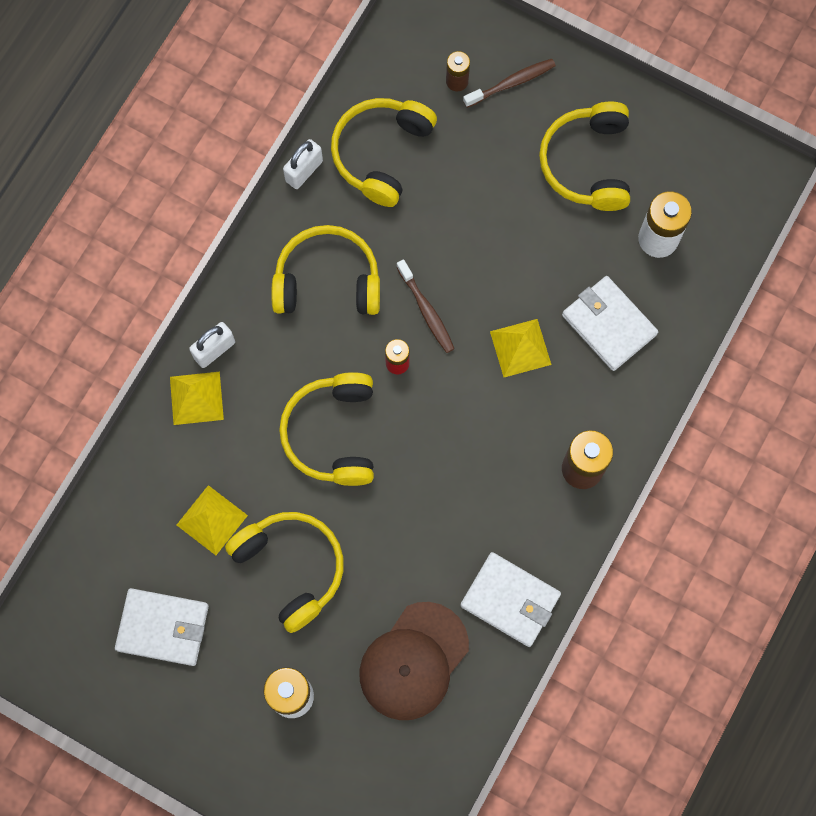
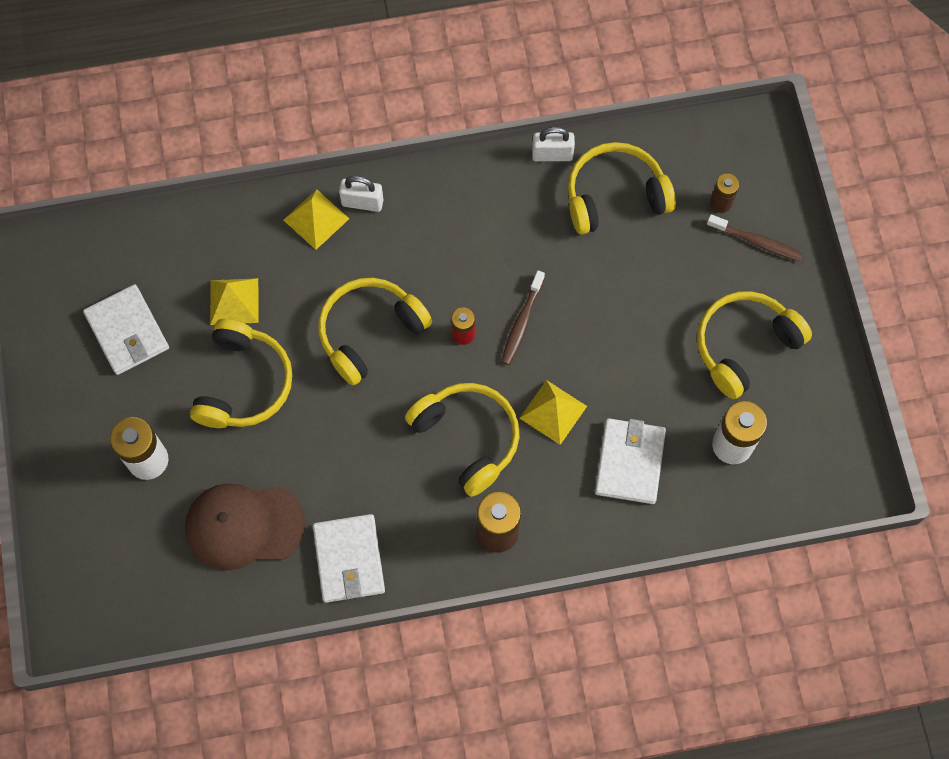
camera: 50 degrees right, 5 degrees down
(327, 280) = (483, 236): yellow headphones -> yellow headphones (467, 438)

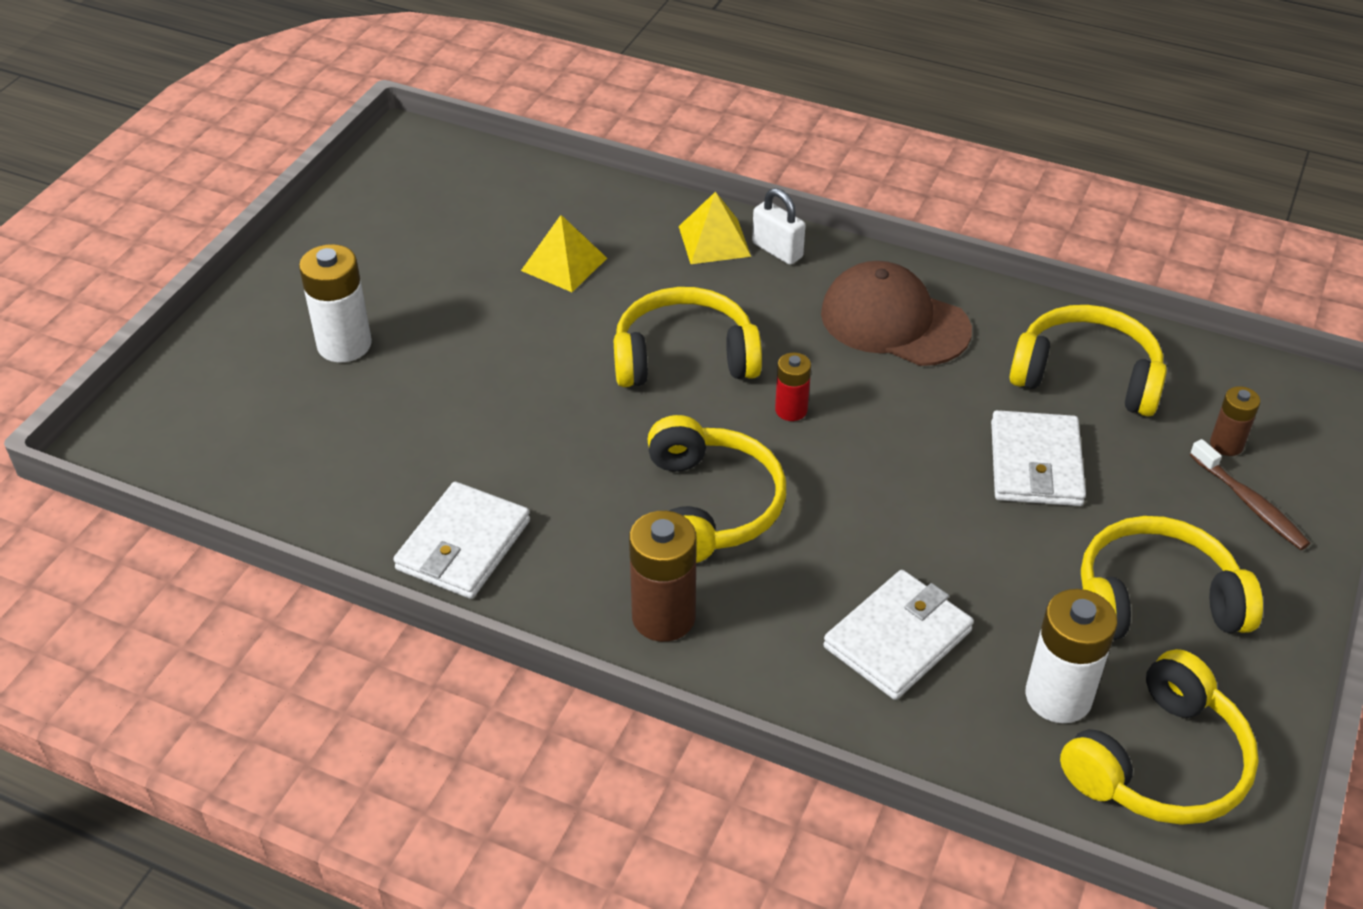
camera: 35 degrees right, 25 degrees down
(127, 331) = (433, 237): white wallet -> white wallet (1036, 464)
(244, 383) = (506, 333): yellow headphones -> yellow headphones (1160, 763)
(244, 526) = (381, 451): brown cap -> brown cap (894, 322)
(522, 322) = (872, 434): brown toothbrush -> none
(552, 154) = (1035, 307): white padlock -> none
(553, 412) = (838, 536): yellow pyramid -> none

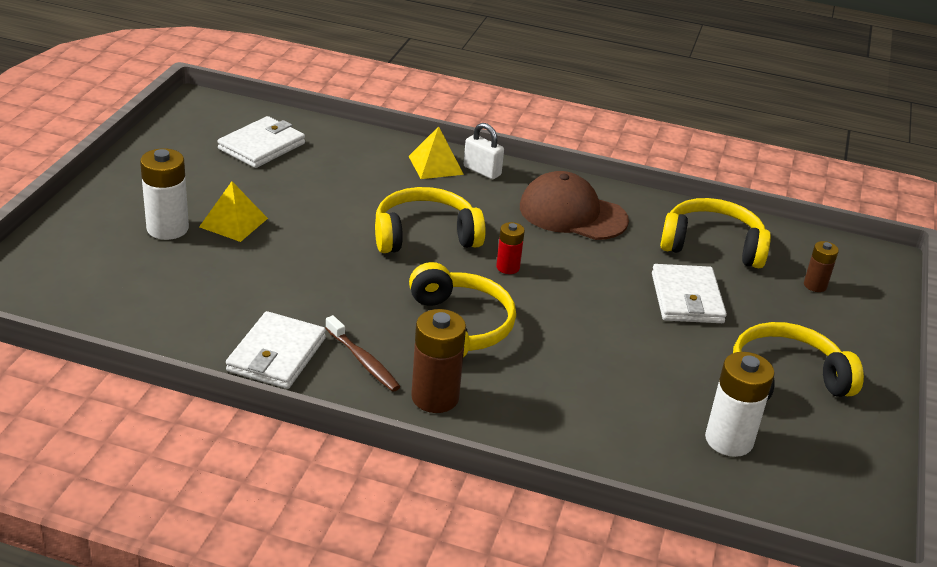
camera: 10 degrees left, 10 degrees down
(564, 264) = (327, 178): yellow pyramid -> yellow pyramid (233, 222)
(897, 638) = (608, 407): white wallet -> white wallet (262, 146)
(1160, 763) = (807, 479): yellow headphones -> none
(1250, 503) = (838, 320): brown toothbrush -> brown toothbrush (363, 361)

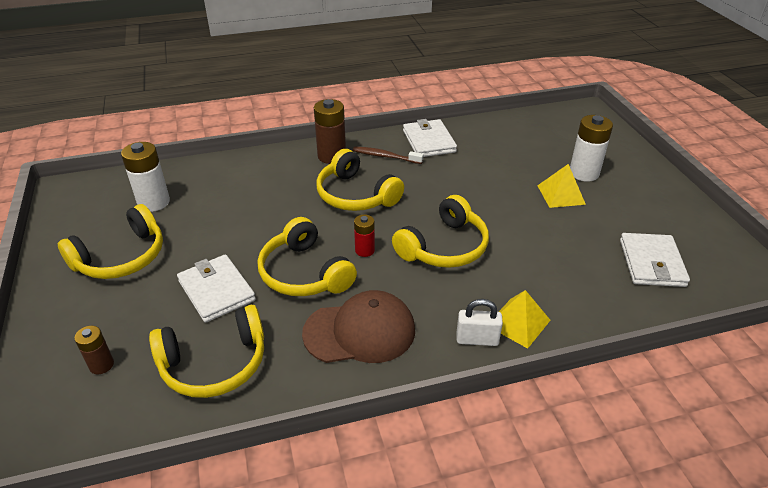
camera: 150 degrees right, 5 degrees up
(587, 275) = (304, 273): none -> yellow headphones

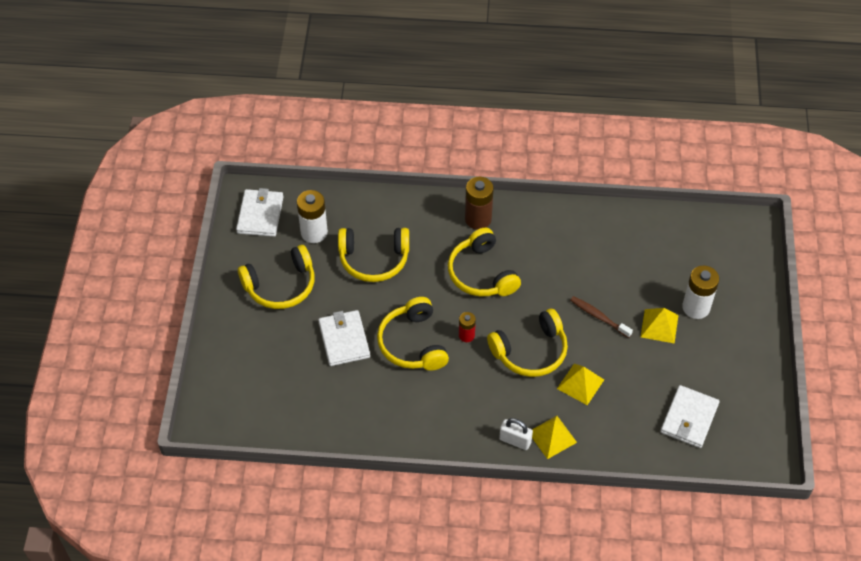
camera: 20 degrees right, 15 degrees up
(101, 365) = (255, 379): brown battery -> none
(214, 364) = (329, 402): yellow headphones -> yellow headphones (374, 259)
(360, 332) = (435, 408): brown cap -> none
(385, 156) = (526, 233): brown toothbrush -> brown toothbrush (599, 317)
(428, 141) = (574, 225): white wallet -> white wallet (260, 215)
(516, 262) = (580, 384): none -> yellow pyramid

